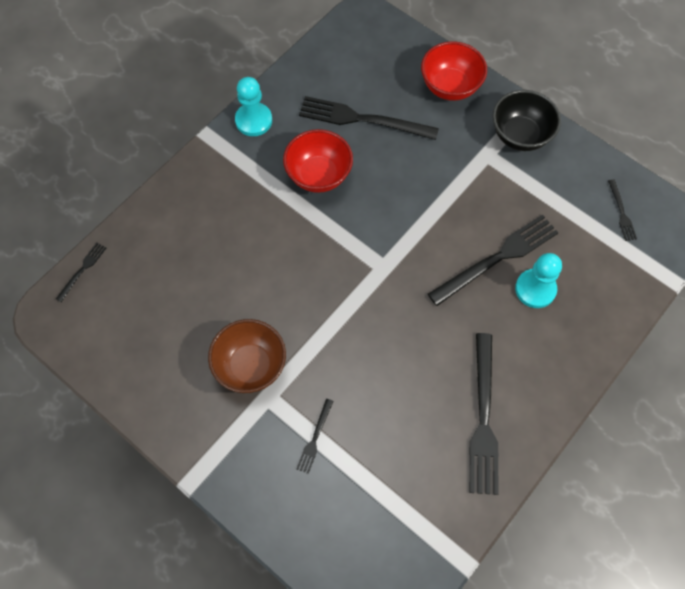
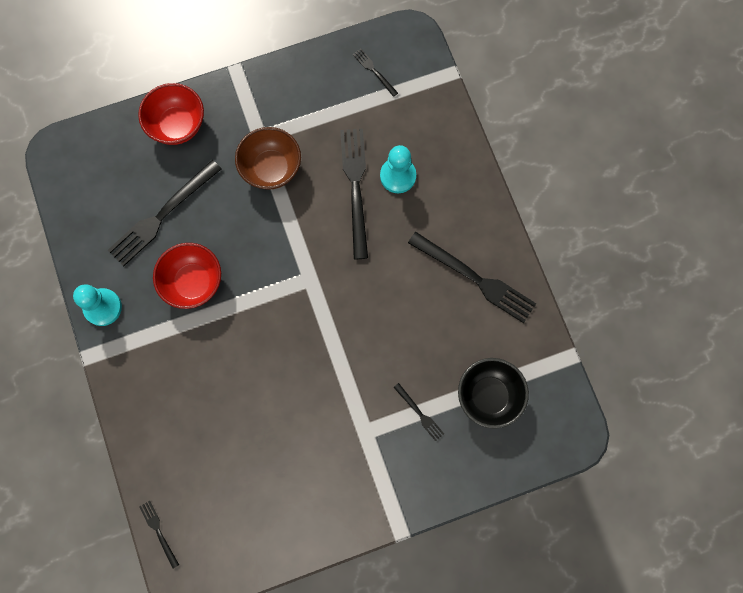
camera: 60 degrees left, 10 degrees up
(250, 366) = (331, 432): brown bowl -> brown bowl (271, 168)
(520, 135) = (260, 100): black bowl -> black bowl (488, 396)
(621, 212) = (374, 71): black fork -> black fork turned 150 degrees counterclockwise

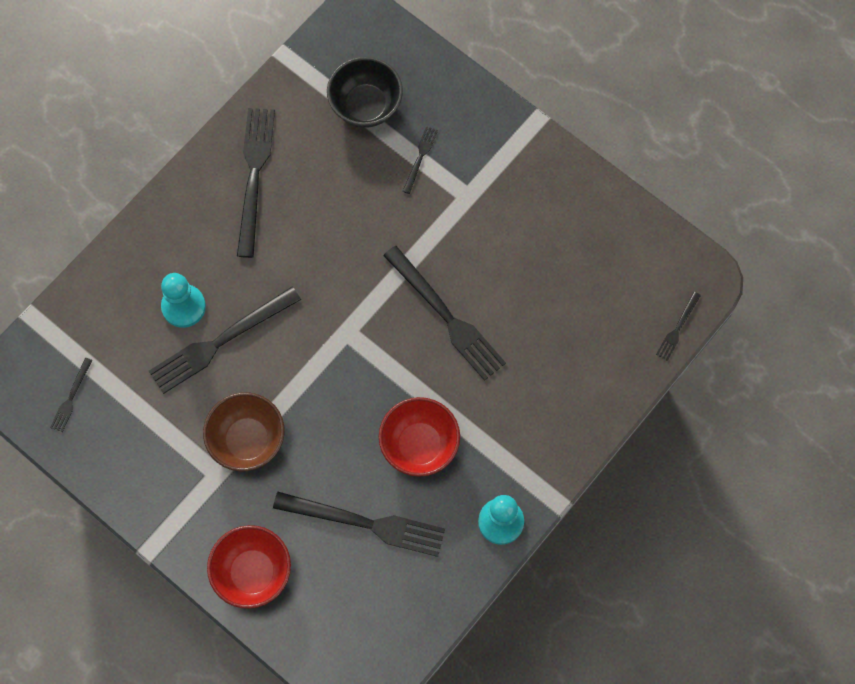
camera: 120 degrees left, 5 degrees down
(277, 358) = (446, 316): none -> black fork

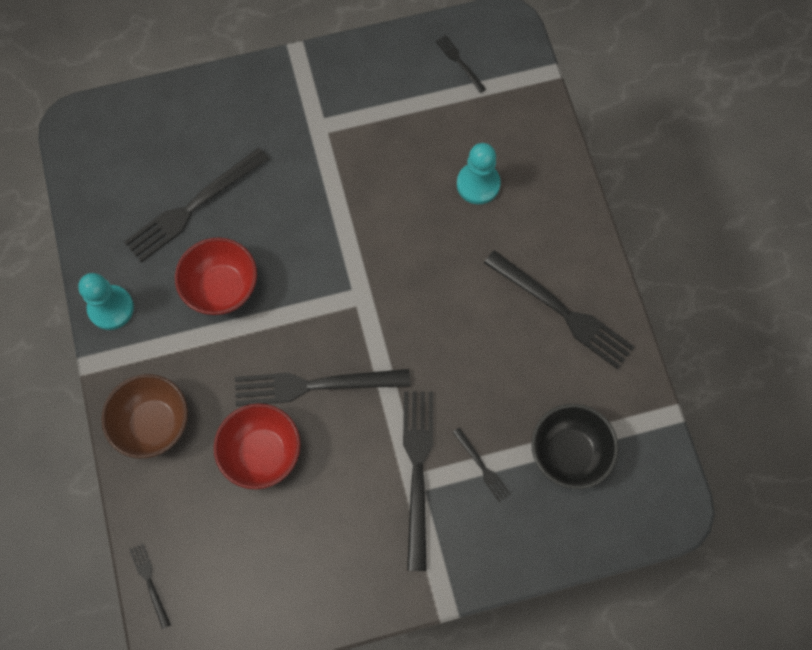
camera: 125 degrees right, 0 degrees up
(220, 341) = (426, 193): black fork -> black fork (418, 471)
(247, 440) = (327, 164): brown bowl -> brown bowl (153, 424)
(252, 573) = (222, 106): red bowl -> red bowl (262, 453)

